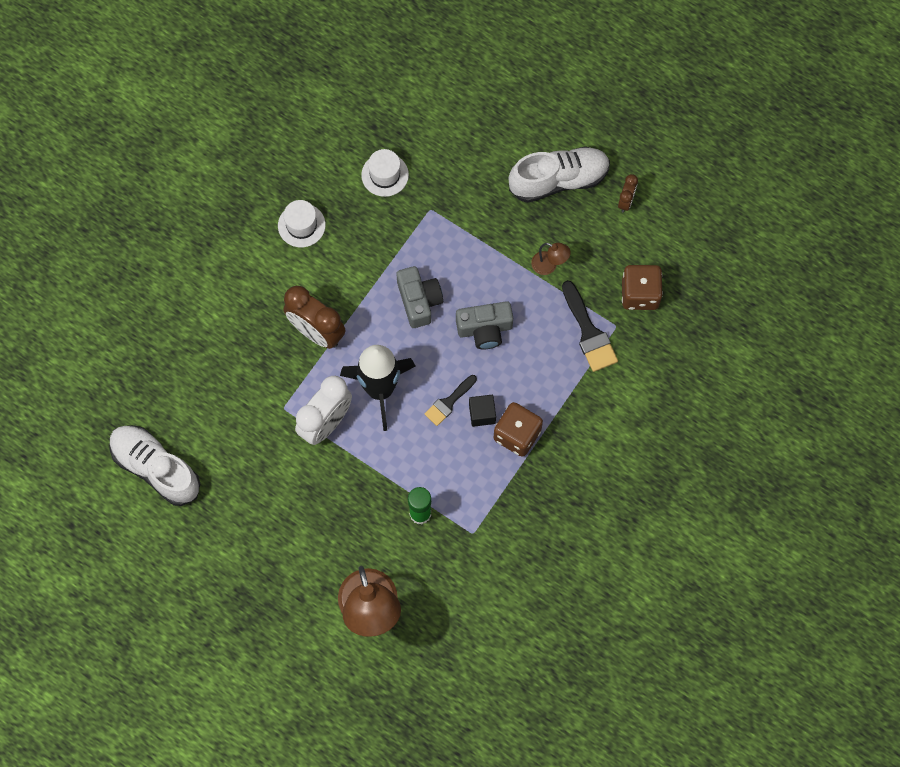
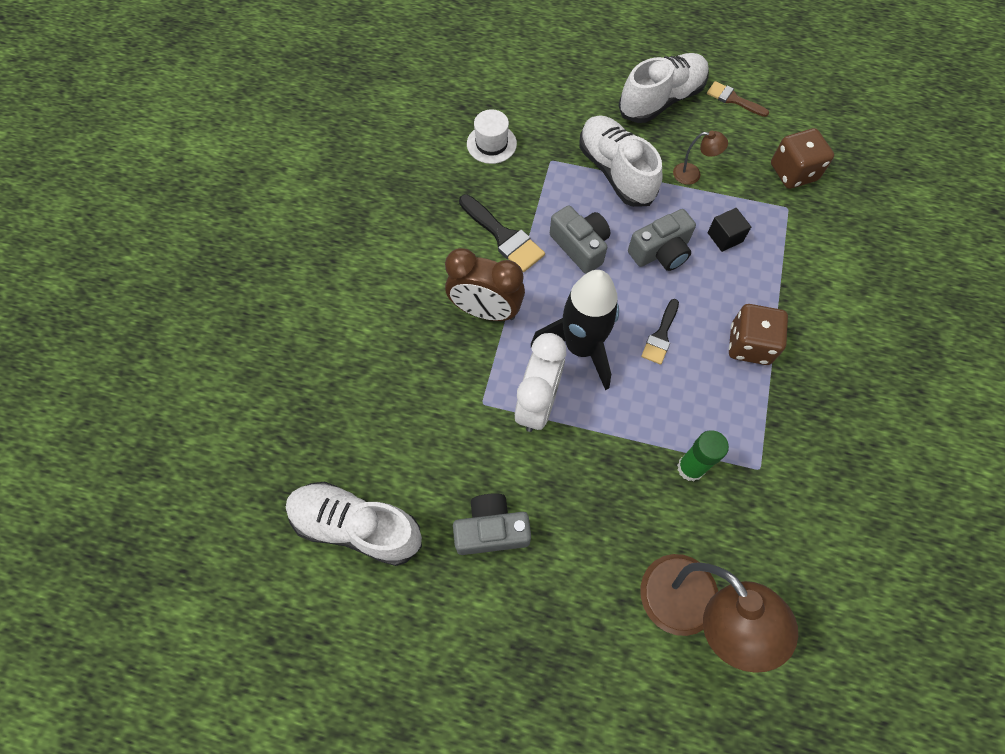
camera: 20 degrees left, 5 degrees down
(252, 505) = (491, 530): none -> grey camera
(301, 225) = (426, 213): white hat -> none
(482, 240) = (615, 171): none -> white shoe
(482, 414) = (701, 336): black cube -> black cube (724, 237)
(589, 332) = (765, 221): black brush -> black brush (503, 237)
(626, 201) = (733, 99): brown clock -> brown brush

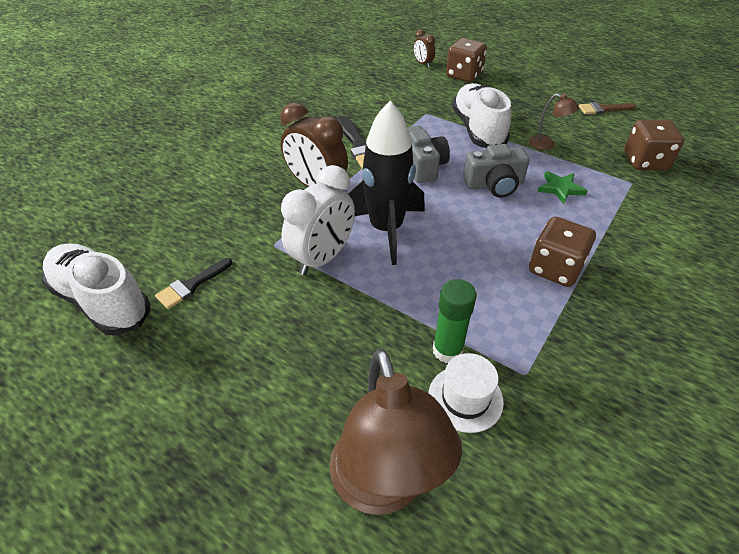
camera: 20 degrees right, 20 degrees down
(491, 144) = (383, 96): white hat -> white hat (465, 398)
(491, 530) = (217, 341): grey camera -> none
(511, 71) = (423, 64): none -> brown clock
(567, 80) = (464, 75): none -> brown dice
(660, 336) = (466, 240): black brush -> black brush (191, 285)
(661, 100) = (538, 99): white shoe -> none
(724, 237) = (560, 188): black cube -> green star
(733, 99) = (603, 109): brown brush -> brown brush turned 60 degrees counterclockwise

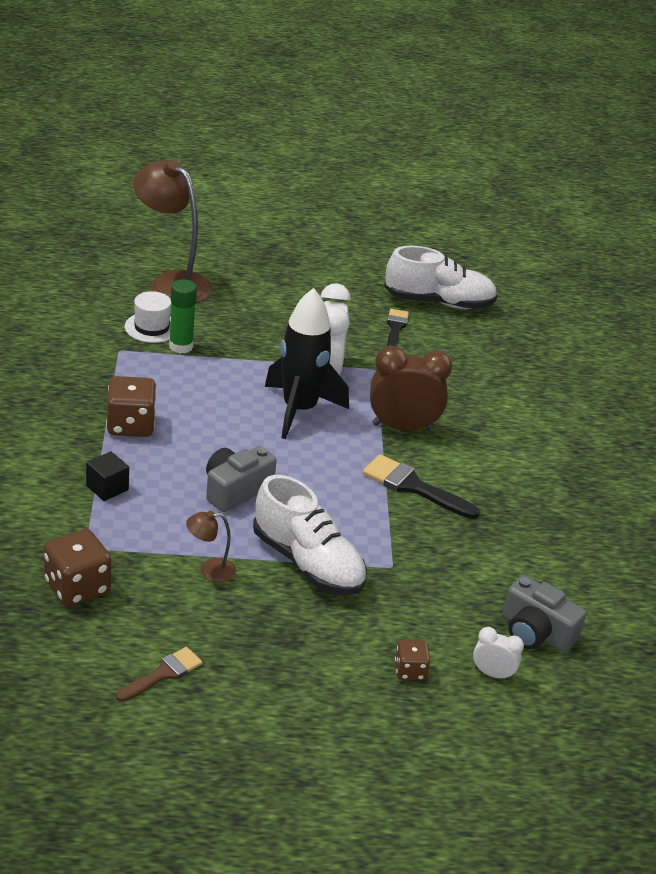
camera: 140 degrees right, 10 degrees down
(422, 166) = (326, 486): grey camera -> grey camera (536, 632)
(423, 64) = (492, 674): brown clock -> white clock
(464, 75) = (410, 671): brown dice -> brown dice, size x0.56
(560, 188) = (163, 510): green star -> none
(600, 219) = (107, 488): none -> black cube

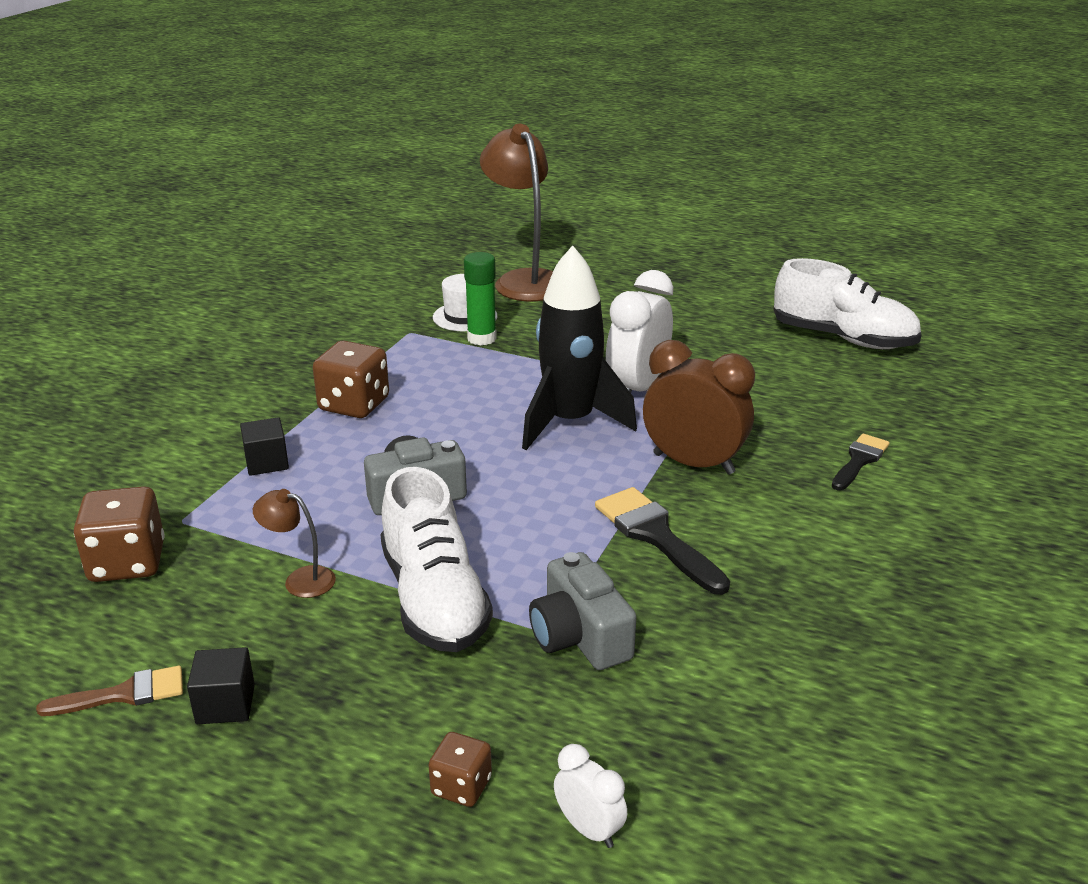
camera: 30 degrees right, 5 degrees down
(234, 663) = (225, 704): none -> black cube
(396, 327) = (765, 356): black brush -> black brush (859, 460)
(536, 632) = (707, 782): grey camera -> grey camera (579, 636)

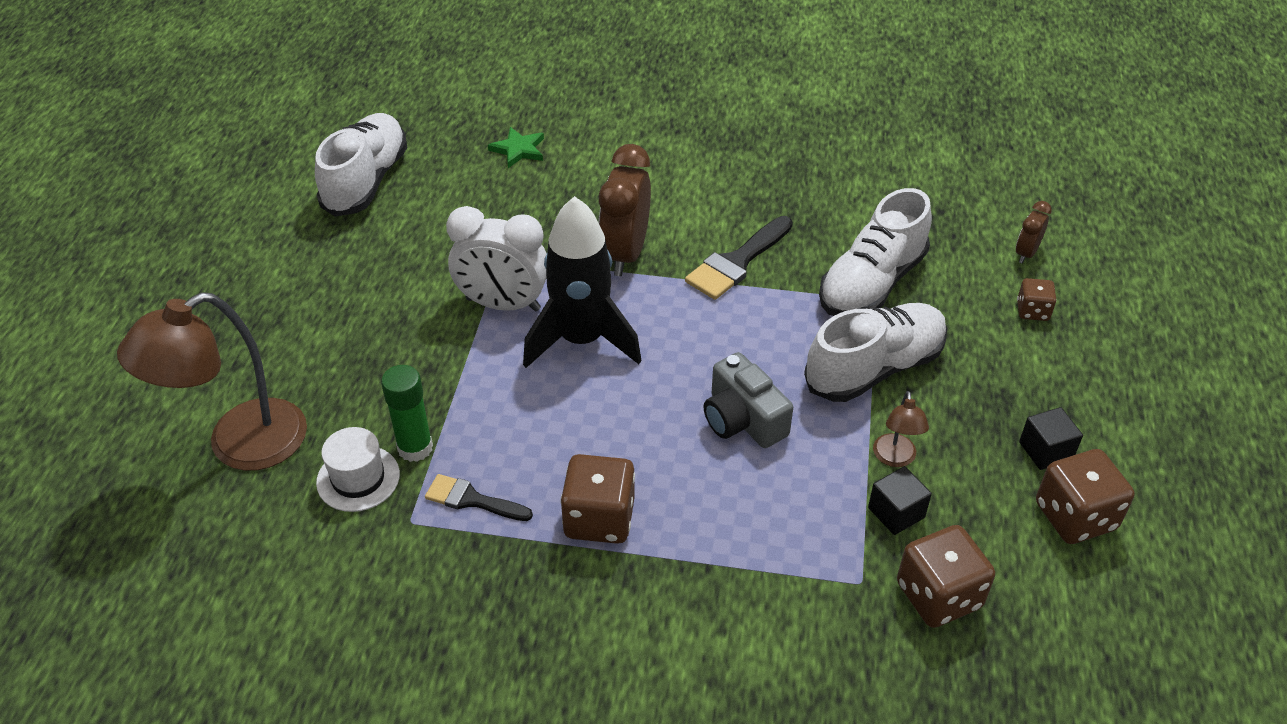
camera: 105 degrees left, 15 degrees up
(124, 694) = (1075, 516): brown brush -> brown dice
(267, 462) = (737, 553): black cube -> black cube (896, 512)
(579, 636) = (871, 284): grey camera -> white shoe
(589, 829) = (1026, 253): white clock -> brown clock
(859, 460) = (587, 167): black brush -> black brush (472, 500)
(895, 421) = (518, 150): none -> green star

